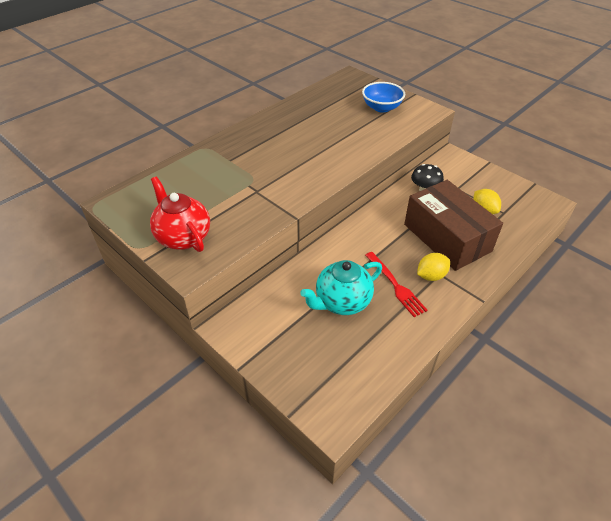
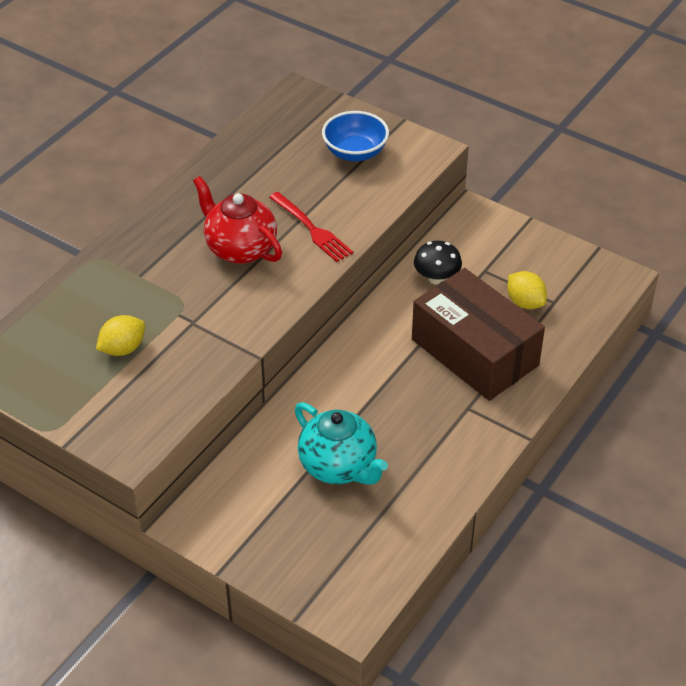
camera: 10 degrees left, 0 degrees up
(183, 237) = (107, 406): red teapot -> red teapot (239, 248)
(342, 302) = (339, 466): turquoise teapot -> turquoise teapot turned 90 degrees counterclockwise
(396, 286) = (410, 433): red fork -> red fork (312, 229)
(431, 276) = (457, 412): yellow lemon -> yellow lemon (123, 349)

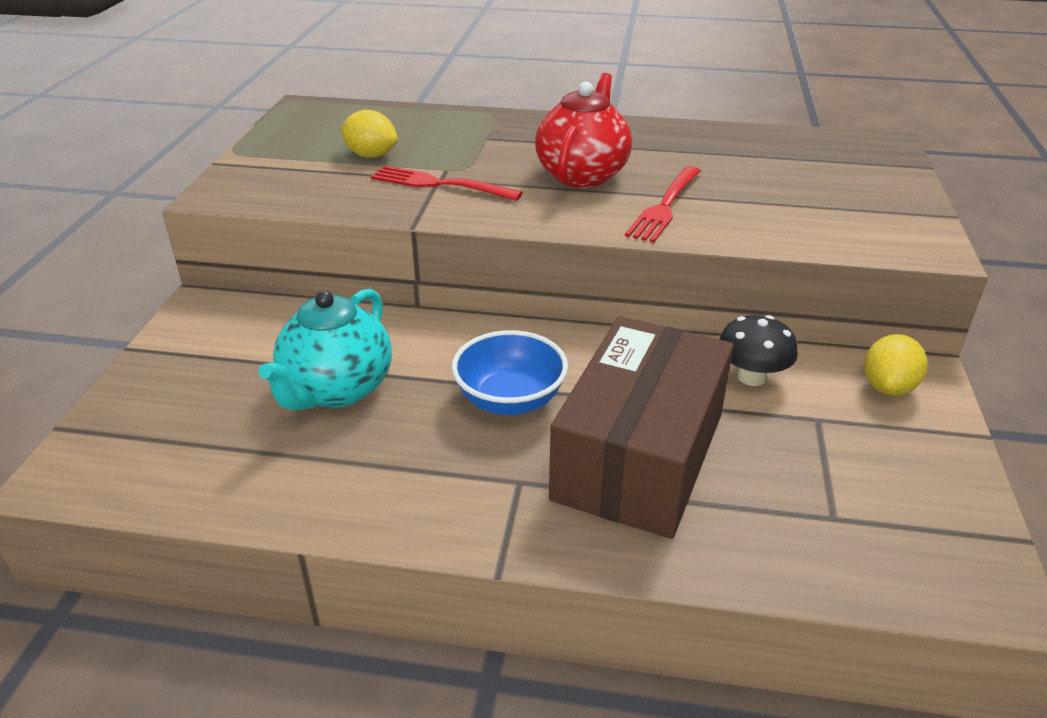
camera: 65 degrees right, 10 degrees down
(202, 325) = (439, 184): none -> red fork
(355, 152) = (839, 199): blue bowl -> blue bowl (510, 400)
(525, 302) = (797, 482): yellow lemon -> yellow lemon (888, 387)

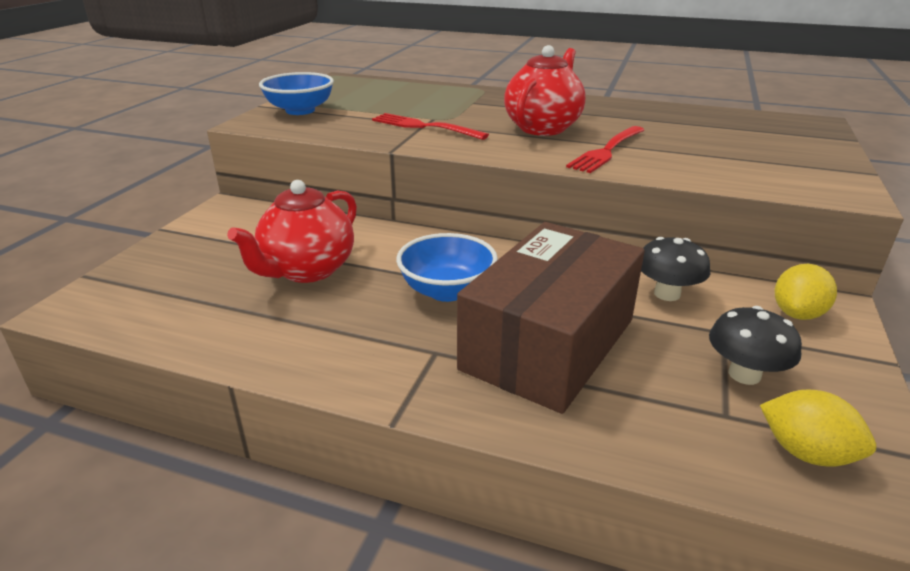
camera: 10 degrees right, 5 degrees down
(272, 168) = (300, 110): none -> blue bowl
(337, 390) = (307, 270): turquoise teapot -> red teapot
(371, 155) = (378, 107): yellow lemon -> yellow lemon (806, 453)
(845, 468) = (744, 374): none -> black mushroom

